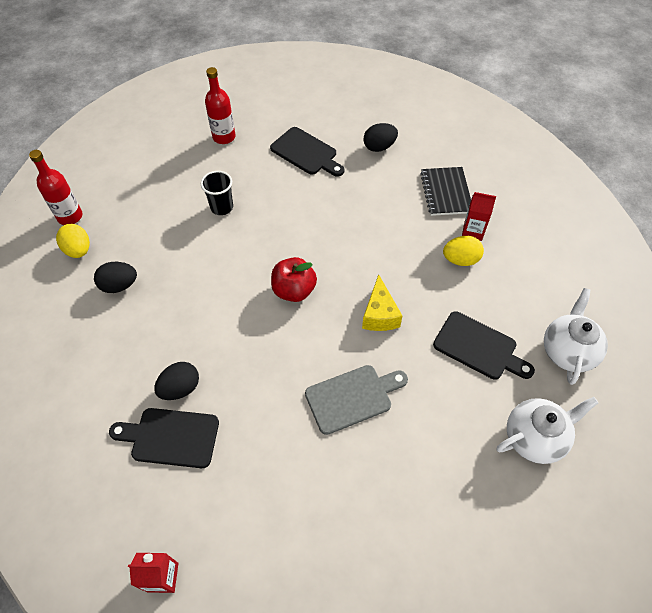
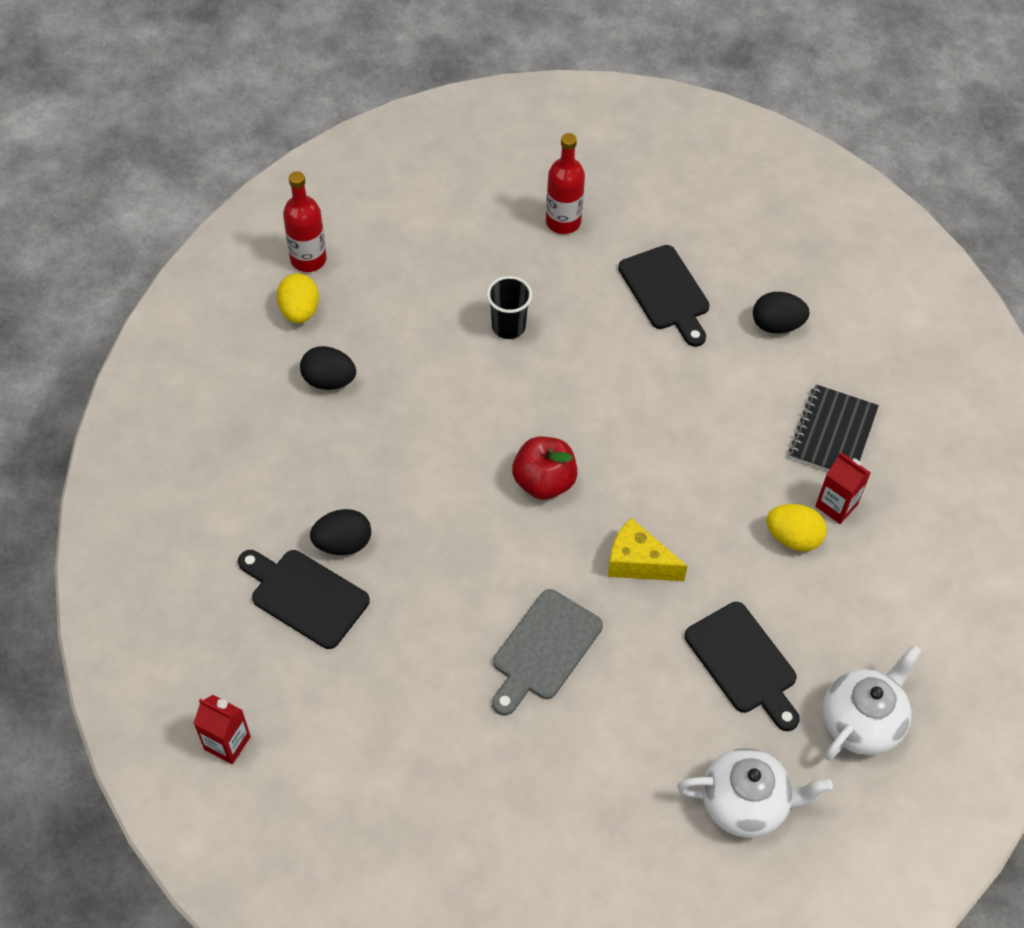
camera: 25 degrees right, 0 degrees up
(352, 397) = (544, 649): grey cutting board -> grey cutting board turned 120 degrees clockwise
(379, 314) = (638, 562): yellow cheese -> yellow cheese turned 90 degrees clockwise

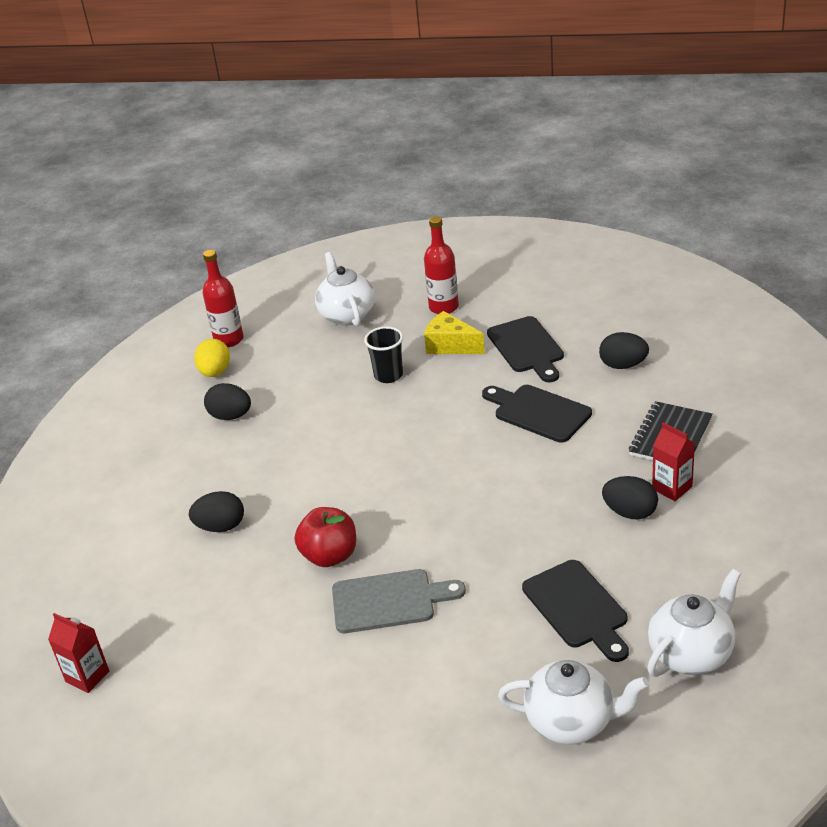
camera: 10 degrees right, 20 degrees down
(305, 596) = (180, 565): black cutting board -> black cutting board (538, 412)
(448, 227) = (347, 315): none -> white teapot
(544, 482) = (405, 479): red apple -> red apple (330, 556)
(544, 649) = (389, 601): grey cutting board -> grey cutting board turned 135 degrees counterclockwise
(638, 562) = (484, 534): yellow cheese -> yellow cheese (450, 345)
(793, 538) = (630, 512): yellow egg -> black egg

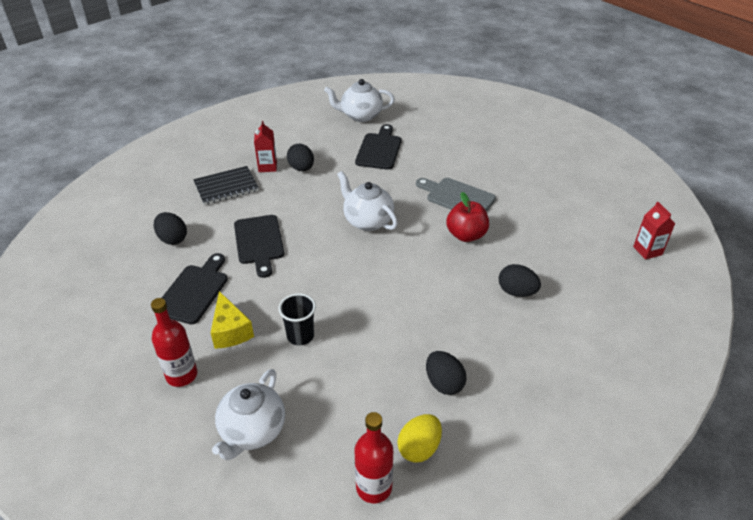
camera: 145 degrees left, 5 degrees up
(571, 722) = (432, 121): white teapot -> white teapot (367, 221)

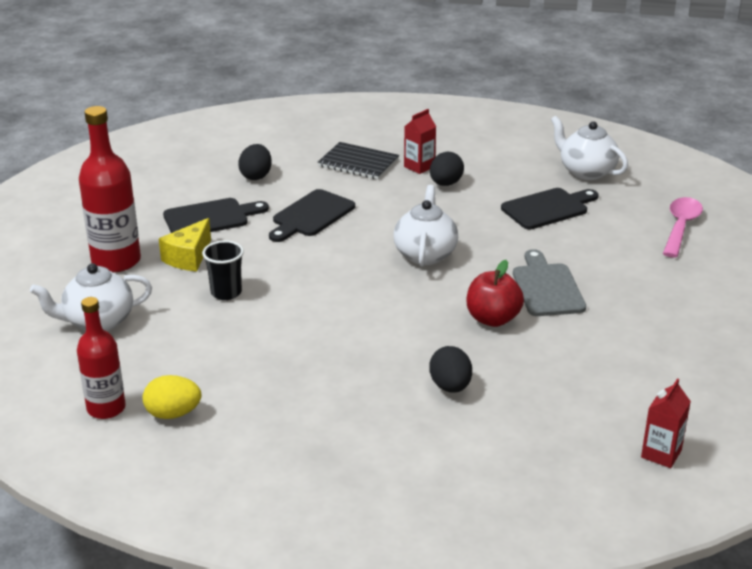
camera: 50 degrees right, 10 degrees down
(181, 375) = (116, 261): red bottle -> red bottle, size x1.51
(444, 383) = (265, 394): black egg -> none
(453, 121) = (680, 227): none -> pink spoon

